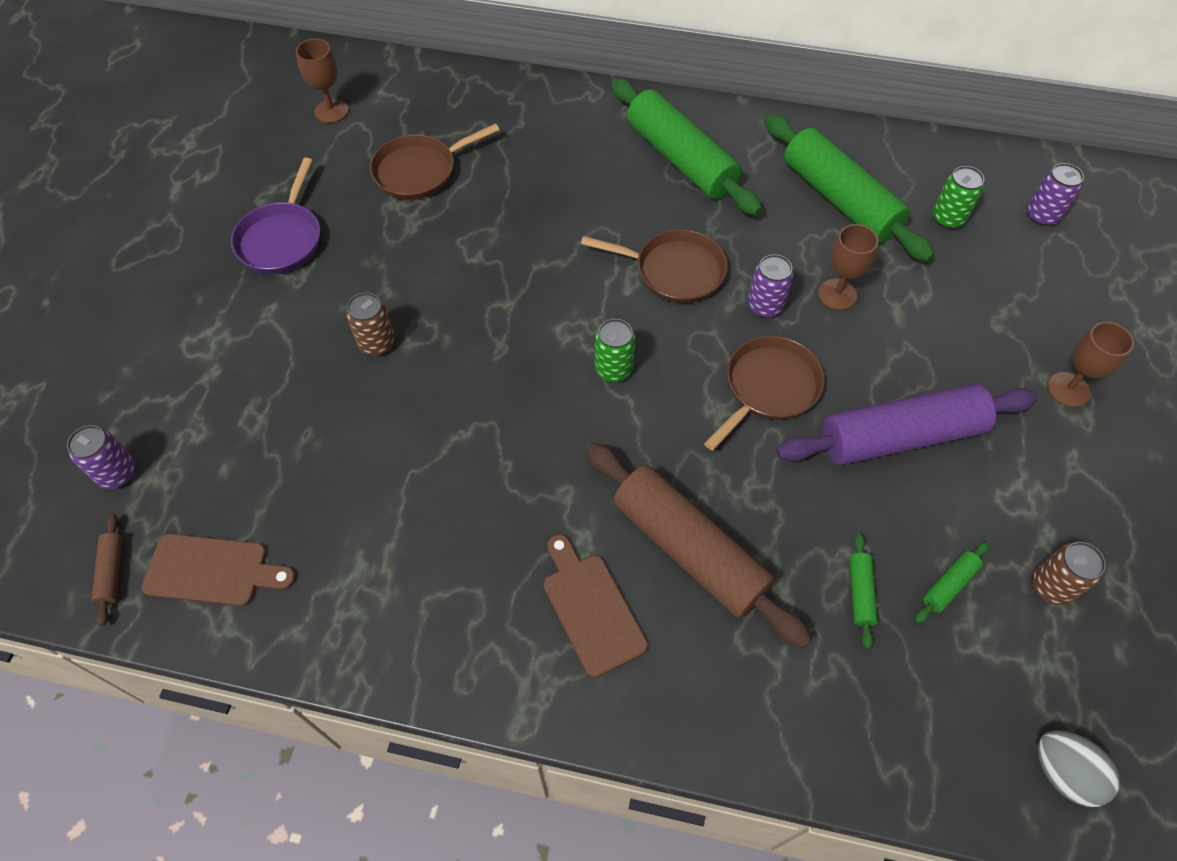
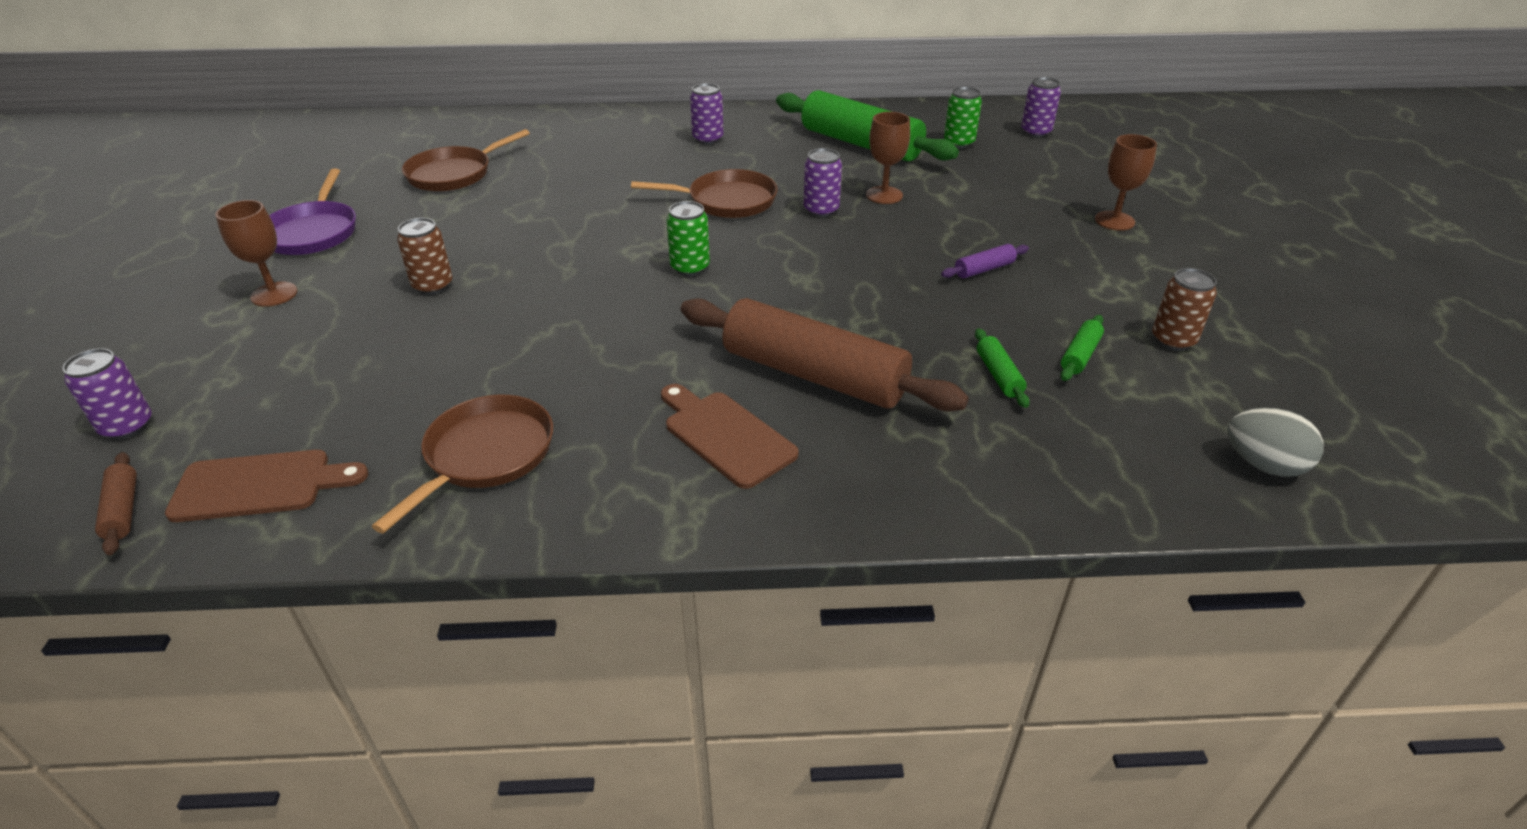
camera: 15 degrees left, 20 degrees down
(331, 111) = (354, 150): brown goblet -> brown goblet (274, 294)
(680, 159) = (708, 139): green rolling pin -> purple can
(768, 388) = (847, 258): brown pan -> brown pan (485, 456)
(900, 437) = (984, 269): purple rolling pin -> purple rolling pin, size x0.40

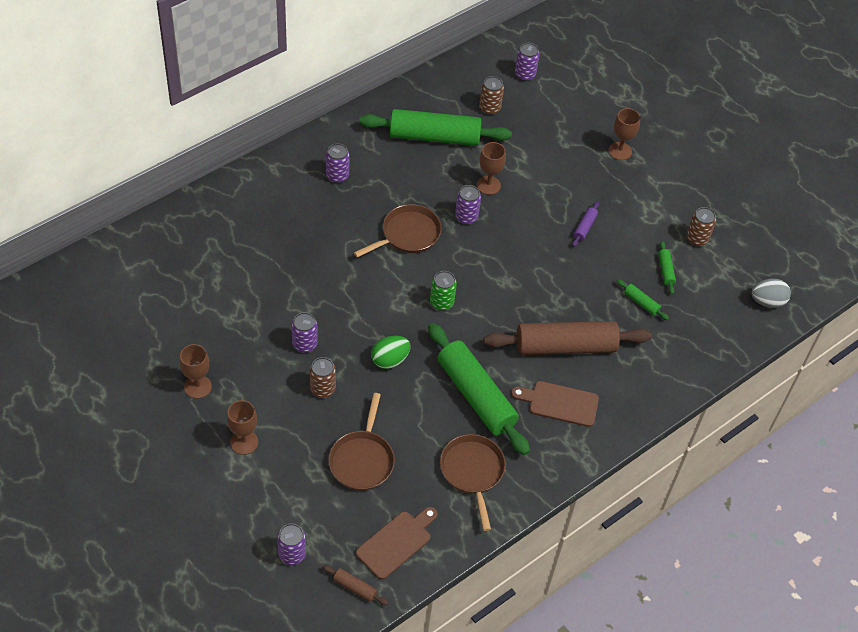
camera: 40 degrees left, 15 degrees up
(313, 232) = (198, 387): purple pan -> brown goblet
(454, 174) = (216, 291): brown pan -> brown pan (362, 460)
(475, 242) = (304, 344): none -> purple can
(550, 292) = (390, 360): none -> green egg
(611, 372) = (476, 395): none -> green rolling pin
(959, 143) = (489, 108): green can -> brown can

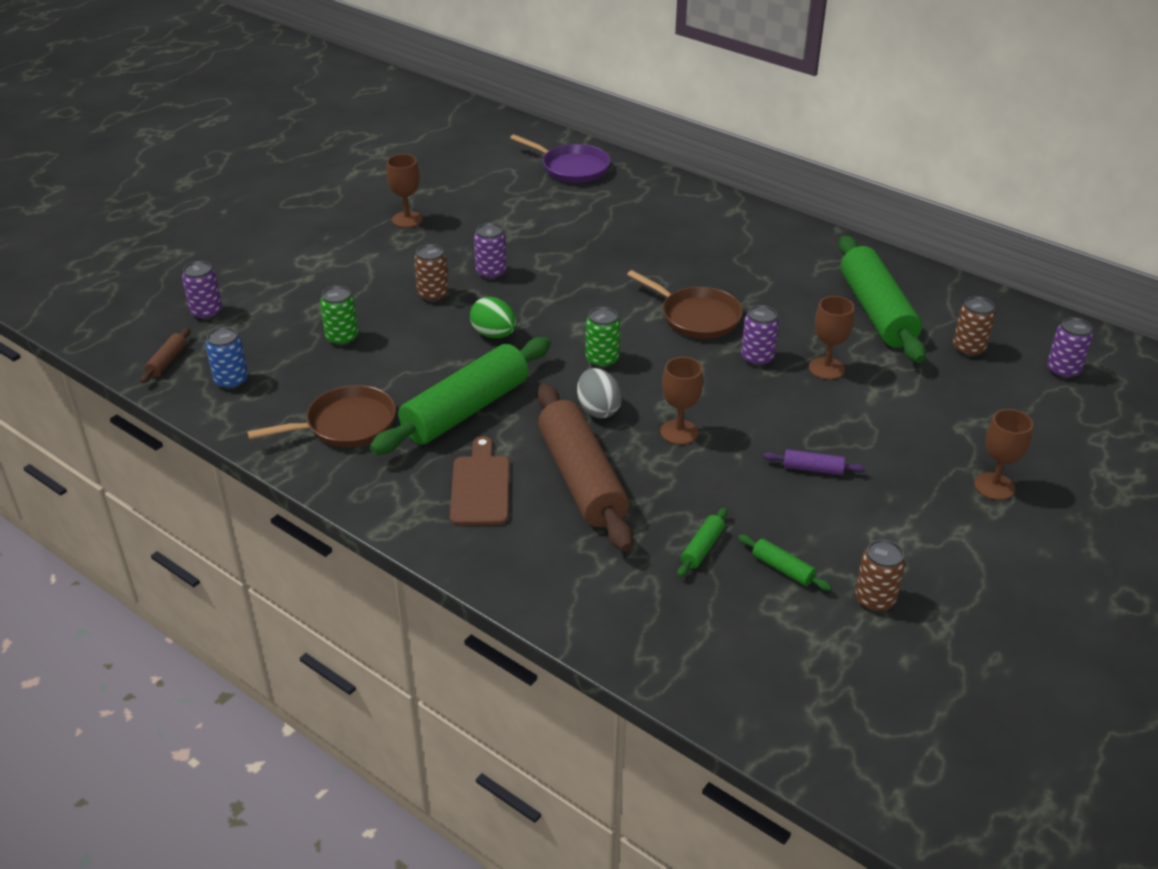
camera: 80 degrees right, 15 degrees down
(160, 252) = (571, 168): none -> purple pan
(244, 442) = (344, 258): brown goblet -> brown goblet (679, 432)
(337, 176) = (754, 252): purple can -> none
(362, 460) = (342, 338): brown pan -> green can
(396, 542) = (231, 381): brown cutting board -> blue can
(665, 271) = (782, 569): green rolling pin -> green rolling pin turned 60 degrees clockwise
(767, 301) = (792, 711): grey egg -> grey egg (598, 409)

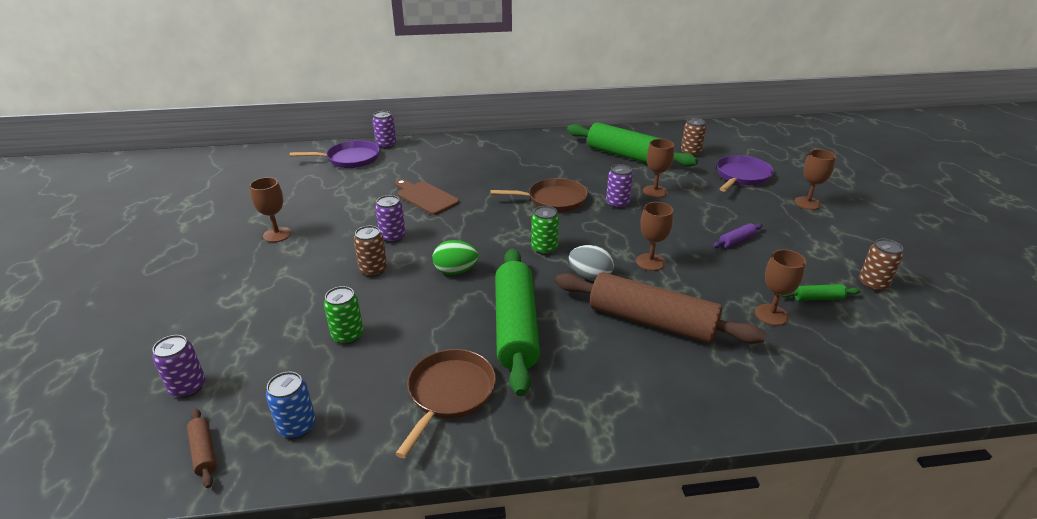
camera: 45 degrees left, 5 degrees down
(480, 487) = (608, 369): brown cutting board -> brown cutting board (425, 197)
(702, 548) = (771, 315): green rolling pin -> brown goblet
(975, 411) = (741, 176): none -> purple pan
(1062, 371) = (737, 144): purple can -> purple can (386, 145)

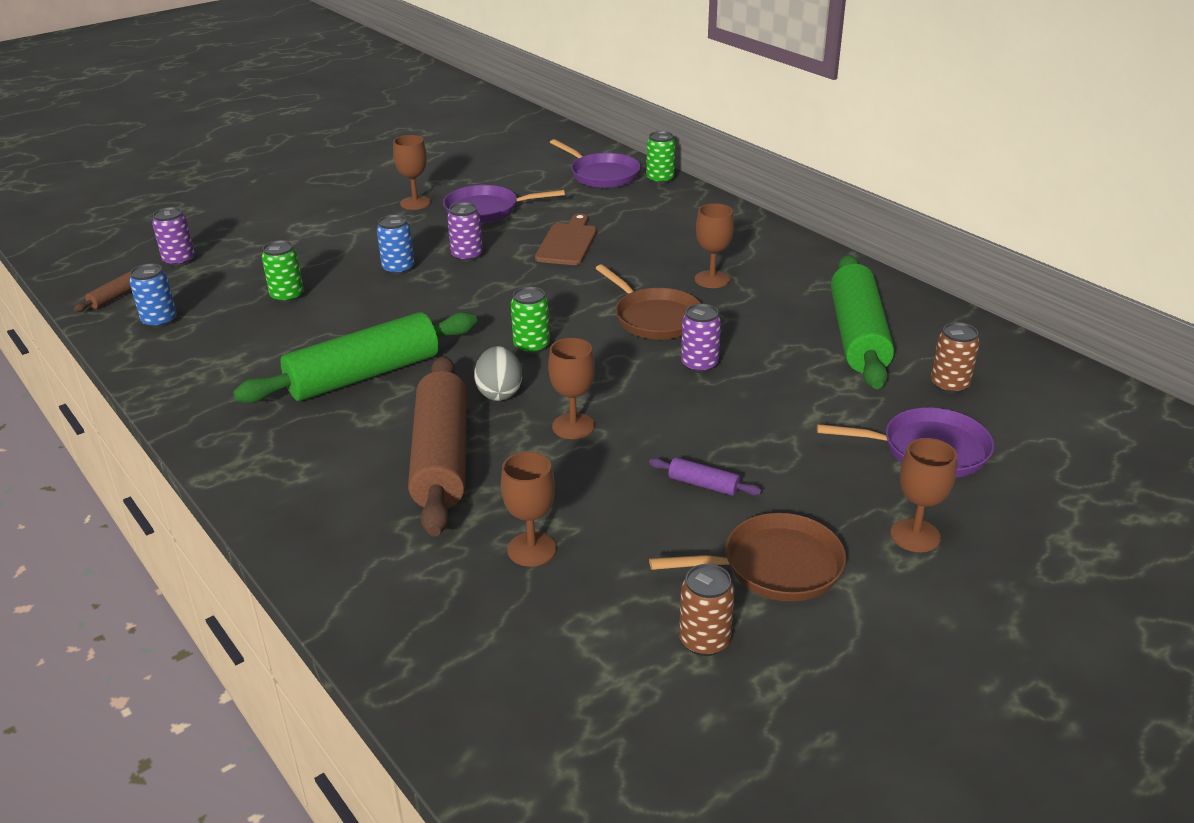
camera: 60 degrees right, 0 degrees up
(335, 211) = (486, 210): none -> purple pan
(373, 270) = (398, 269): brown can -> blue can
(386, 145) = (660, 179): purple can -> green can
(449, 394) = (238, 373): brown pan -> brown pan (774, 566)
(456, 271) = (436, 310): green egg -> none
(655, 191) = (772, 384): brown goblet -> brown goblet (712, 279)
(818, 298) = (612, 587): green rolling pin -> none

